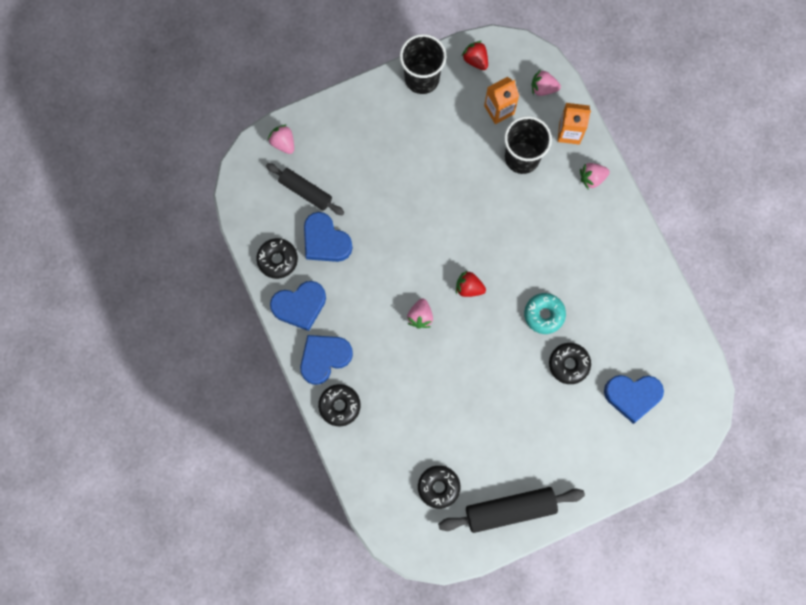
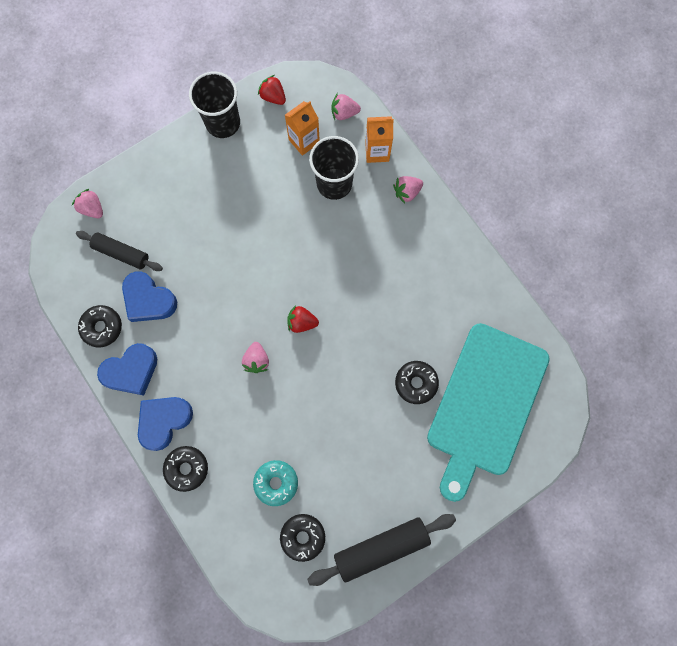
camera: 10 degrees left, 0 degrees up
(544, 314) = (382, 336): turquoise donut -> turquoise donut (276, 482)
(632, 396) = (486, 404): blue heart -> turquoise cutting board

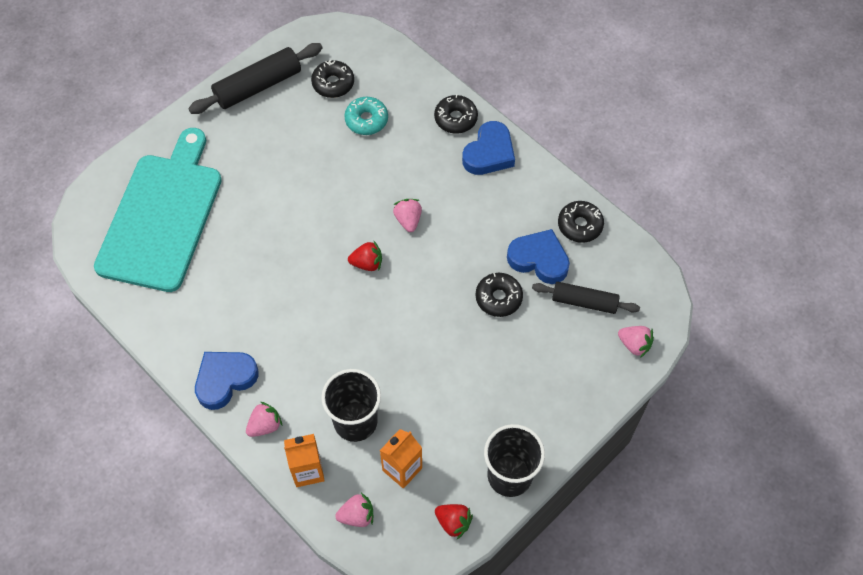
camera: 170 degrees right, 15 degrees down
(131, 371) = (536, 190): blue heart -> blue heart (225, 380)
(416, 383) = (237, 225): black donut -> black donut (498, 298)

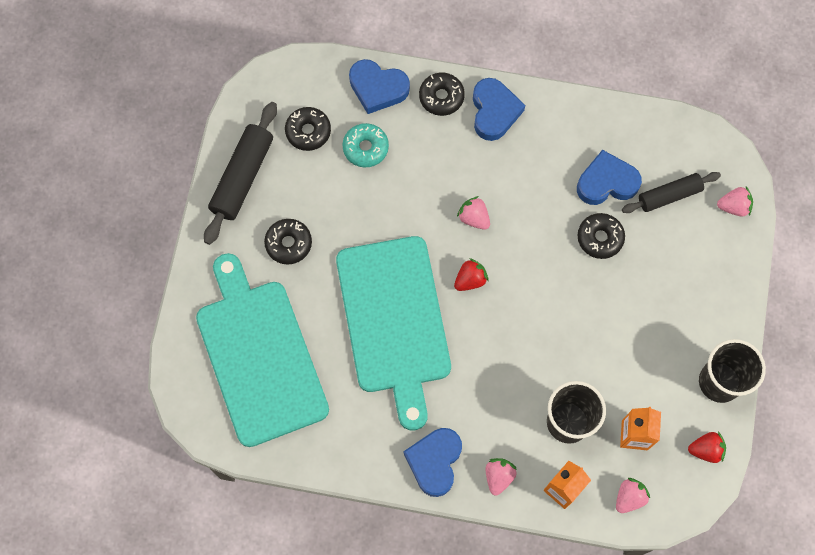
camera: 35 degrees left, 10 degrees up
(283, 256) = (394, 321): none -> turquoise cutting board
(411, 84) = (378, 88): none -> blue heart
(580, 225) = (616, 130): black donut -> black donut (288, 244)

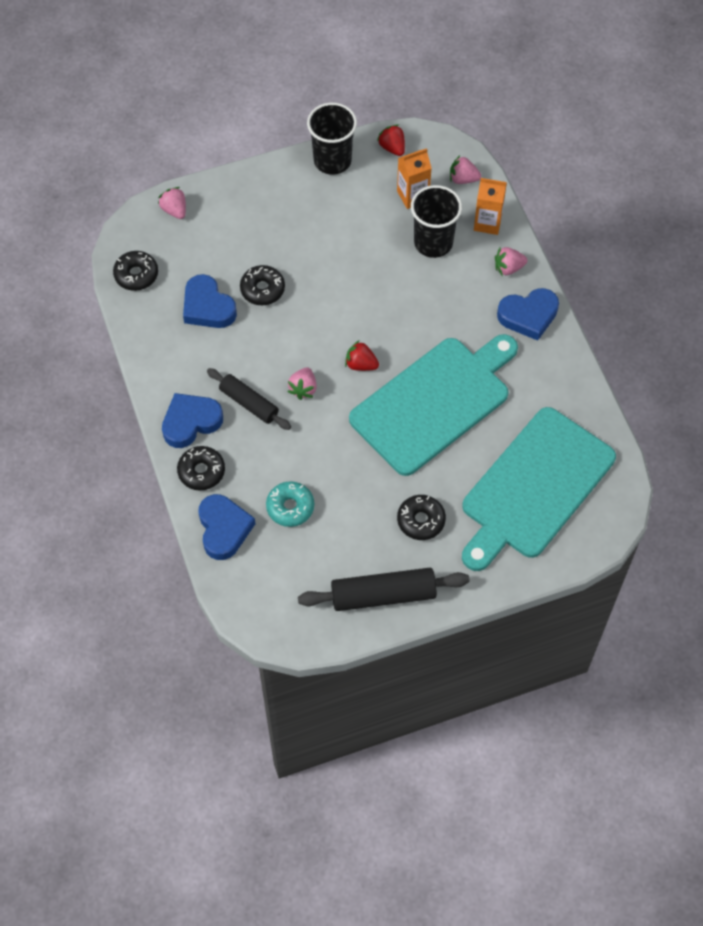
camera: 120 degrees left, 10 degrees down
(308, 131) = (303, 564): black donut -> black donut (136, 275)
(669, 195) = (192, 258): black rolling pin -> black rolling pin (249, 403)

